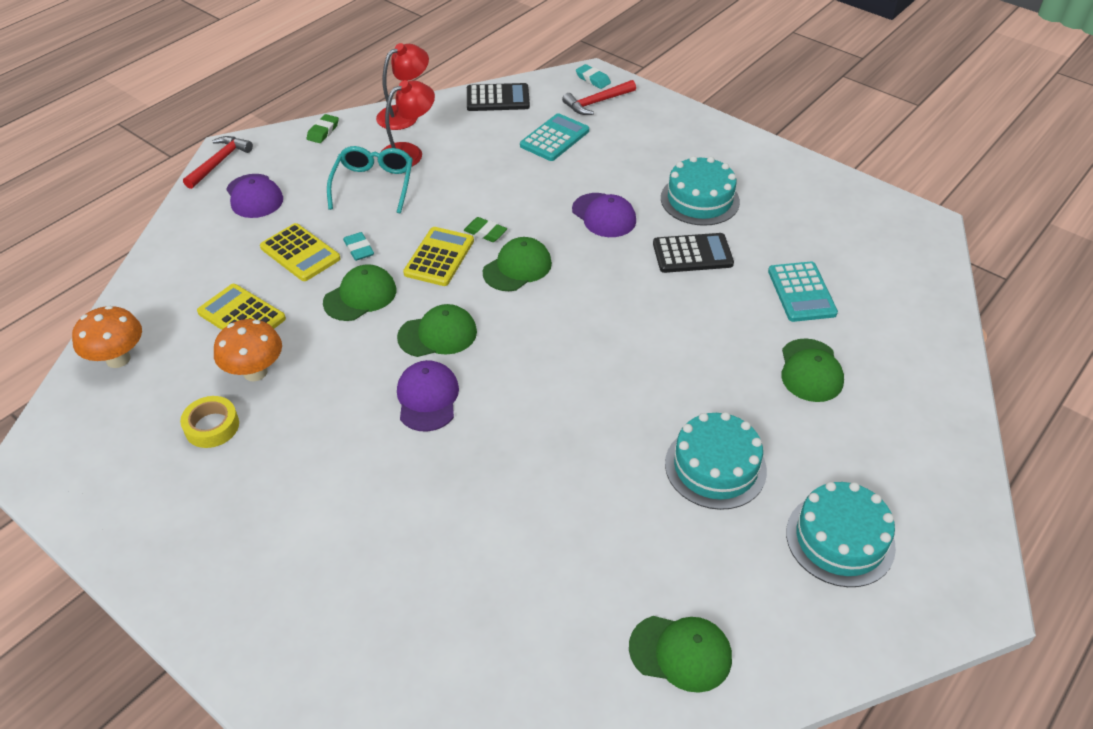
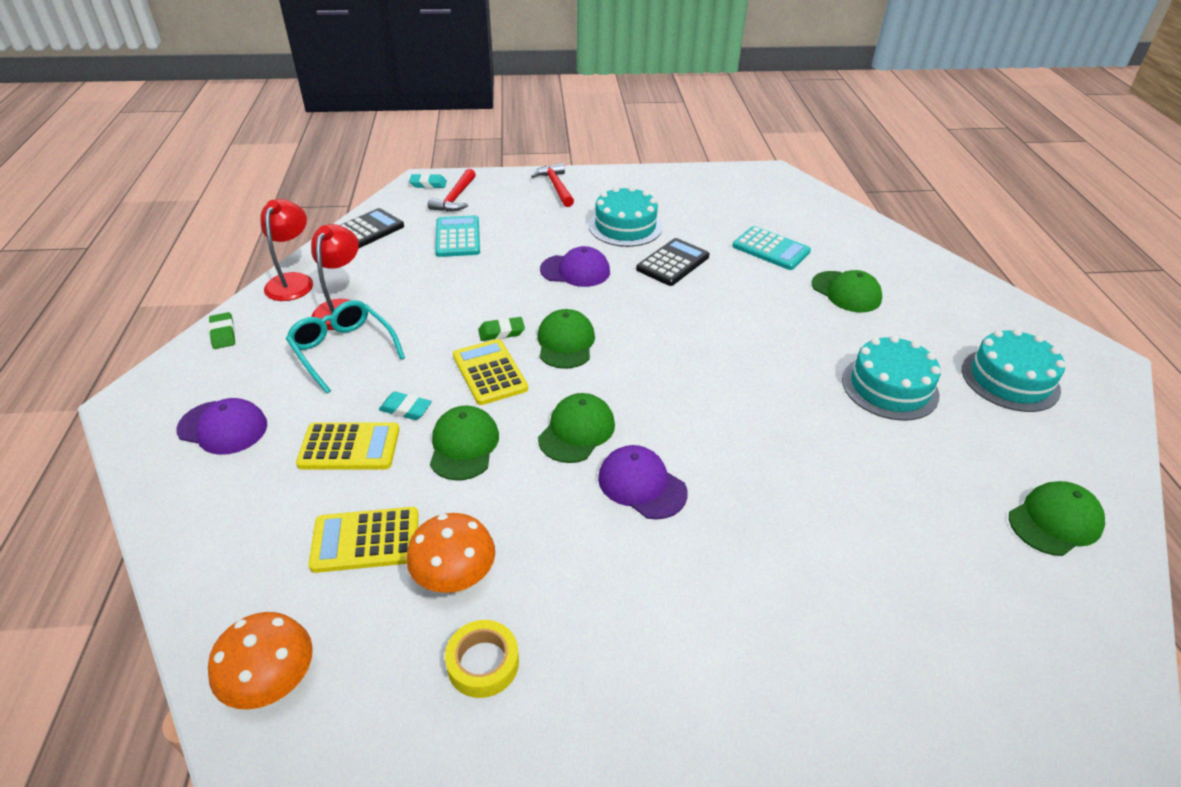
camera: 45 degrees left, 5 degrees down
(219, 162) = (132, 419): red hammer -> red hammer (556, 186)

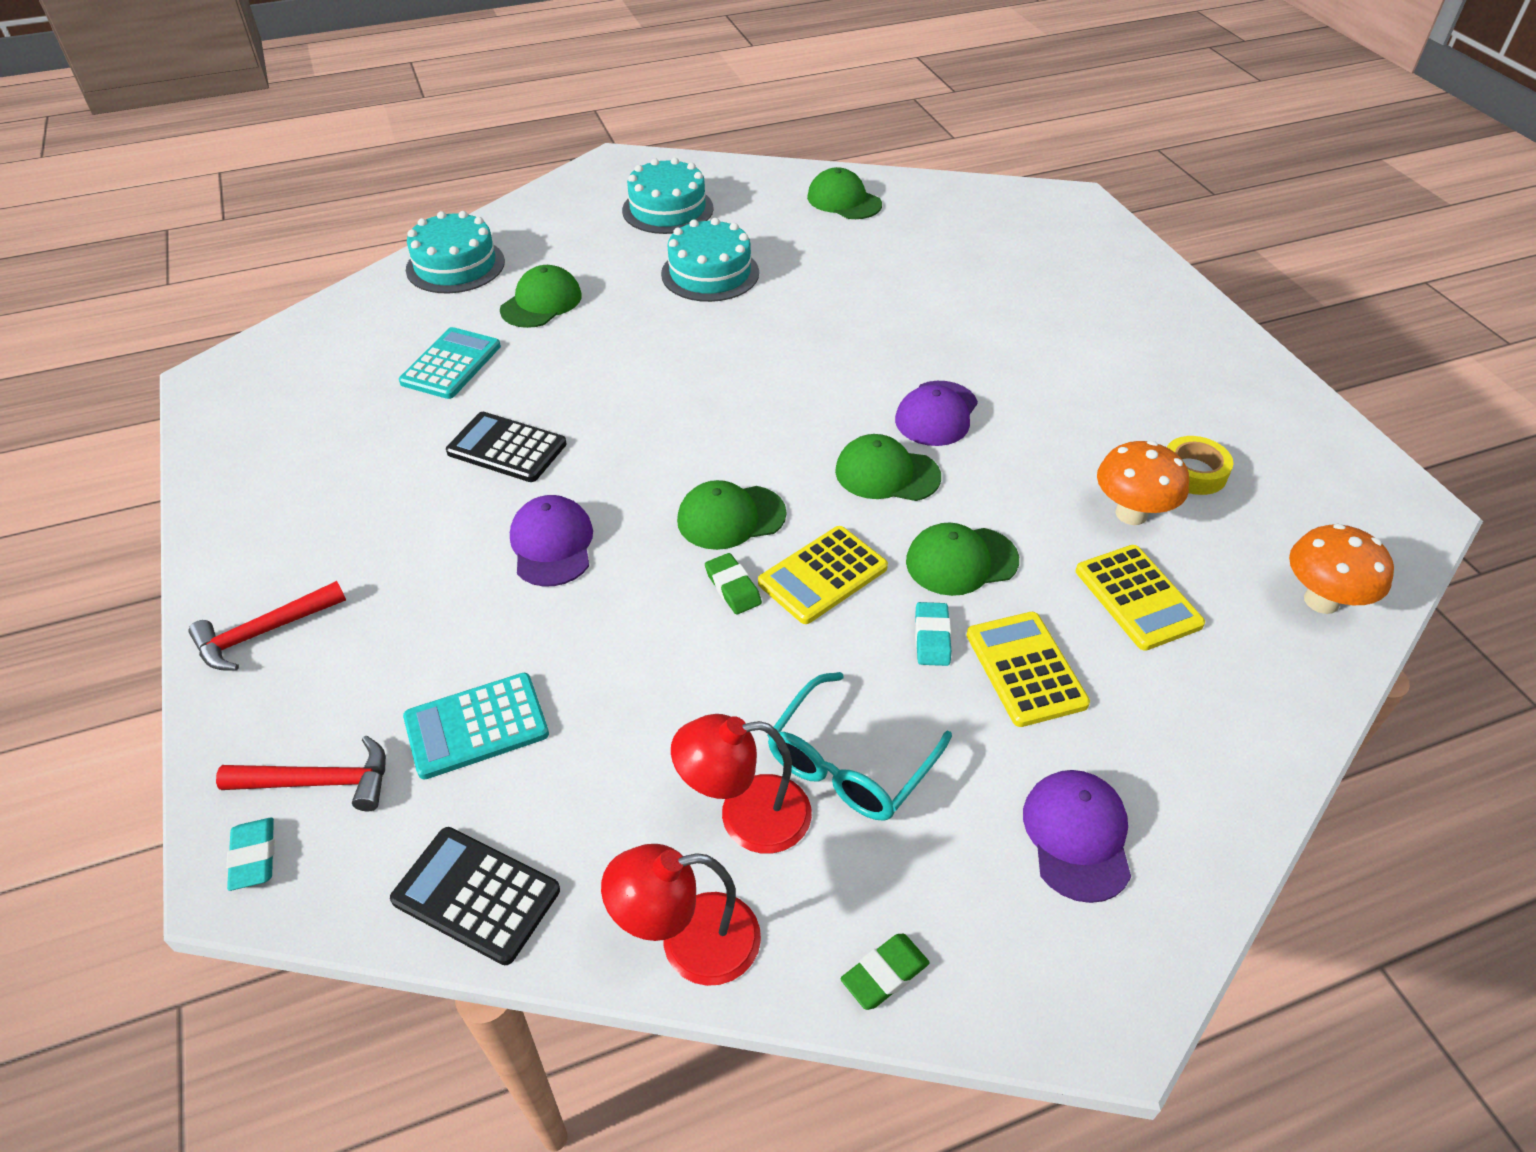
camera: 105 degrees left, 5 degrees up
(625, 226) = (406, 514): turquoise cake -> turquoise cake (455, 265)

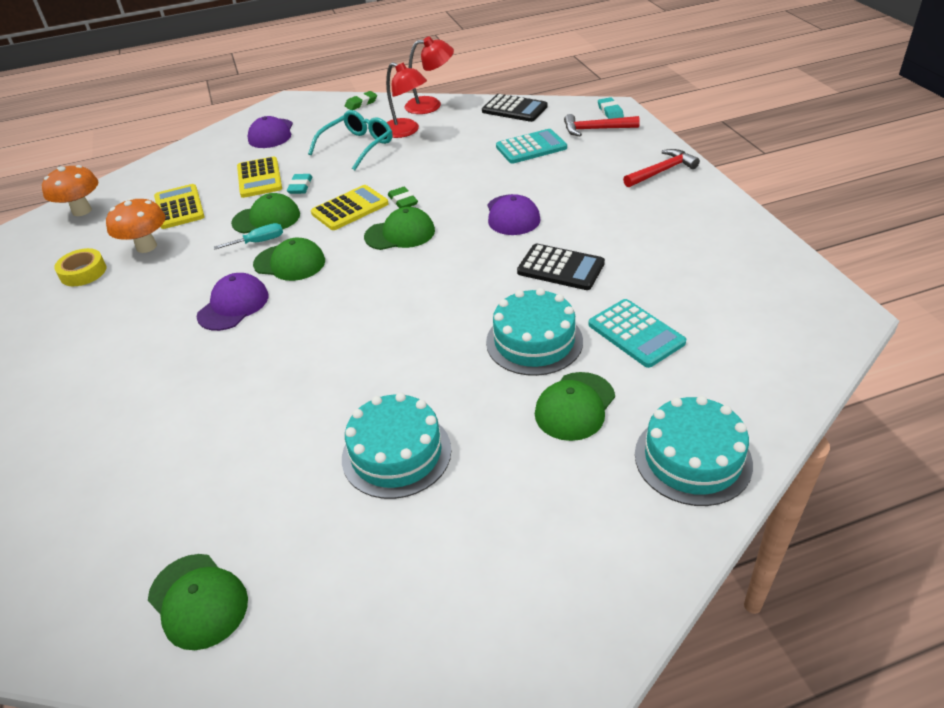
camera: 175 degrees left, 5 degrees down
(451, 364) = (636, 333): turquoise calculator -> turquoise calculator turned 60 degrees counterclockwise
(667, 209) = (445, 576): turquoise cake -> turquoise cake (534, 341)
(746, 816) = (406, 131): red lamp -> red lamp turned 45 degrees clockwise
(951, 513) = (259, 242): none -> turquoise screwdriver

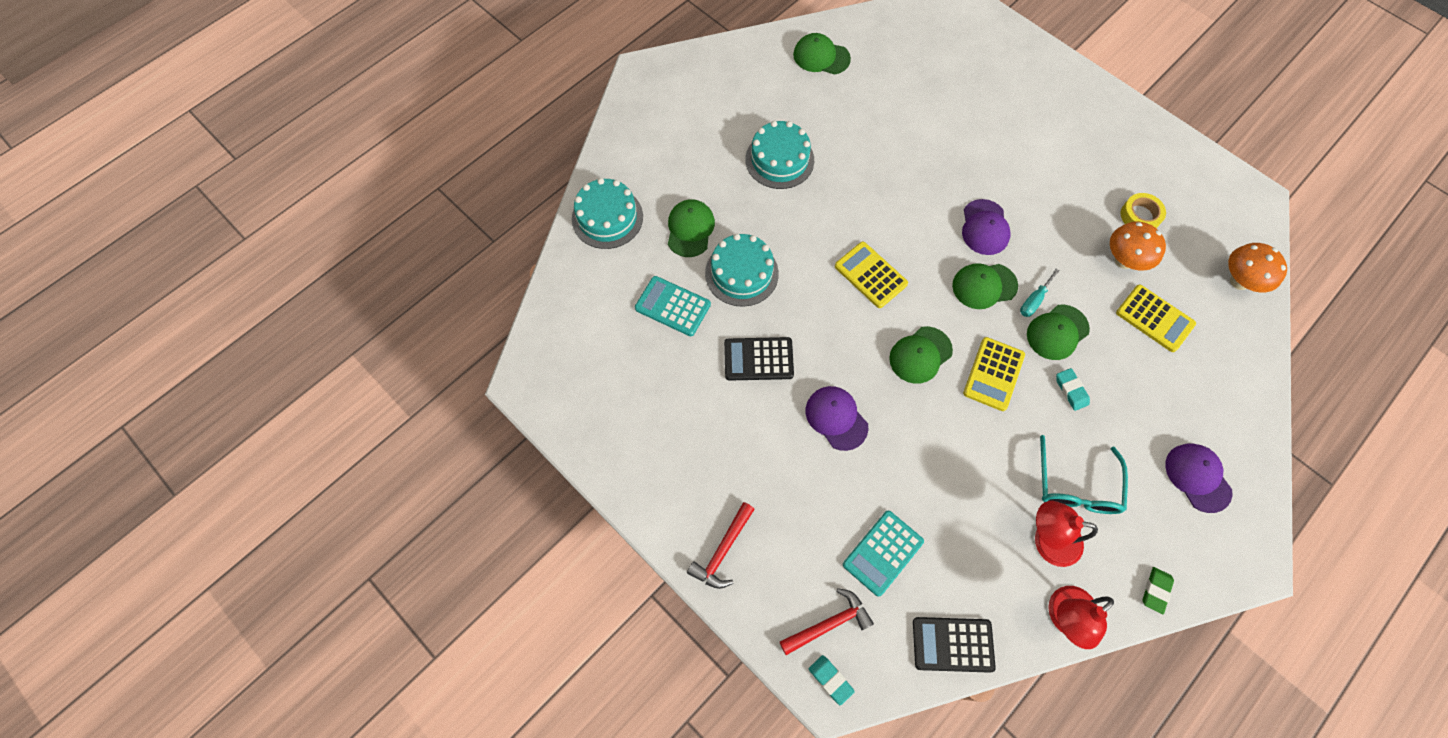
camera: 150 degrees right, 25 degrees up
(259, 178) = (1125, 390): yellow calculator -> yellow calculator (870, 275)
(403, 201) = (952, 403): green eraser -> none

